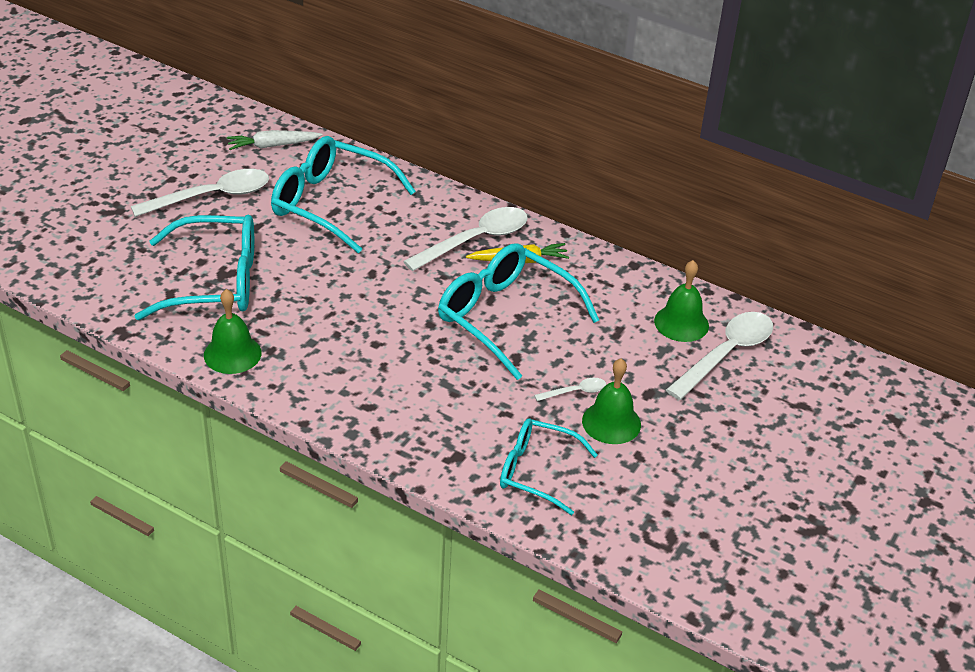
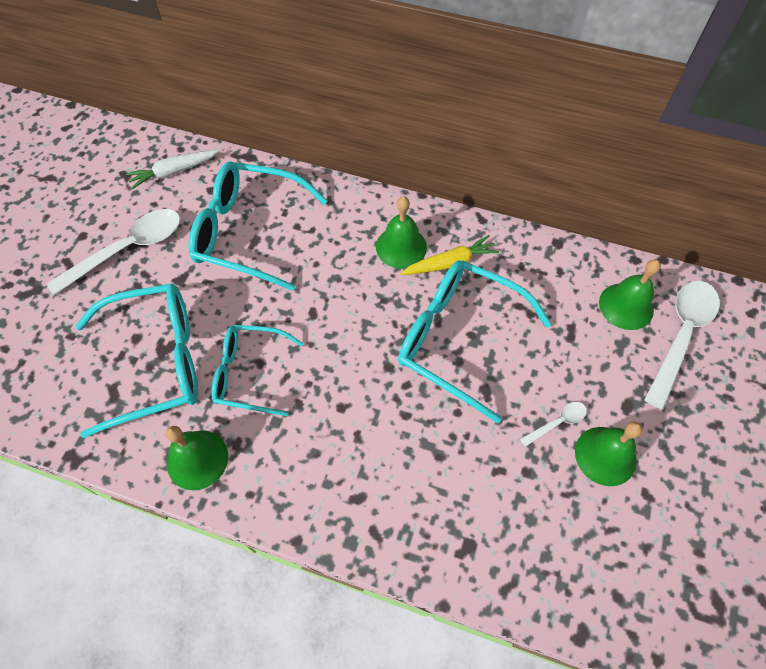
camera: 10 degrees left, 20 degrees up
(475, 240) = (401, 247): white spoon -> green bell
(537, 472) = (556, 546): turquoise glasses -> turquoise glasses (250, 373)

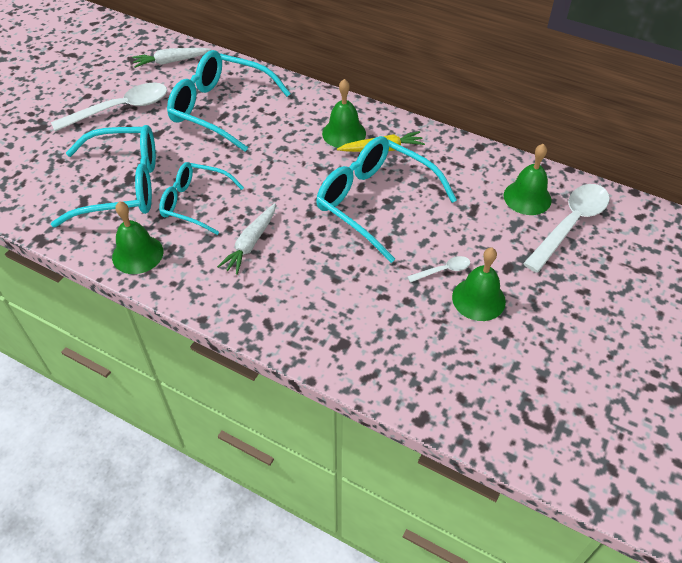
camera: 10 degrees right, 10 degrees down
(329, 421) = (250, 243): none -> white carrot

